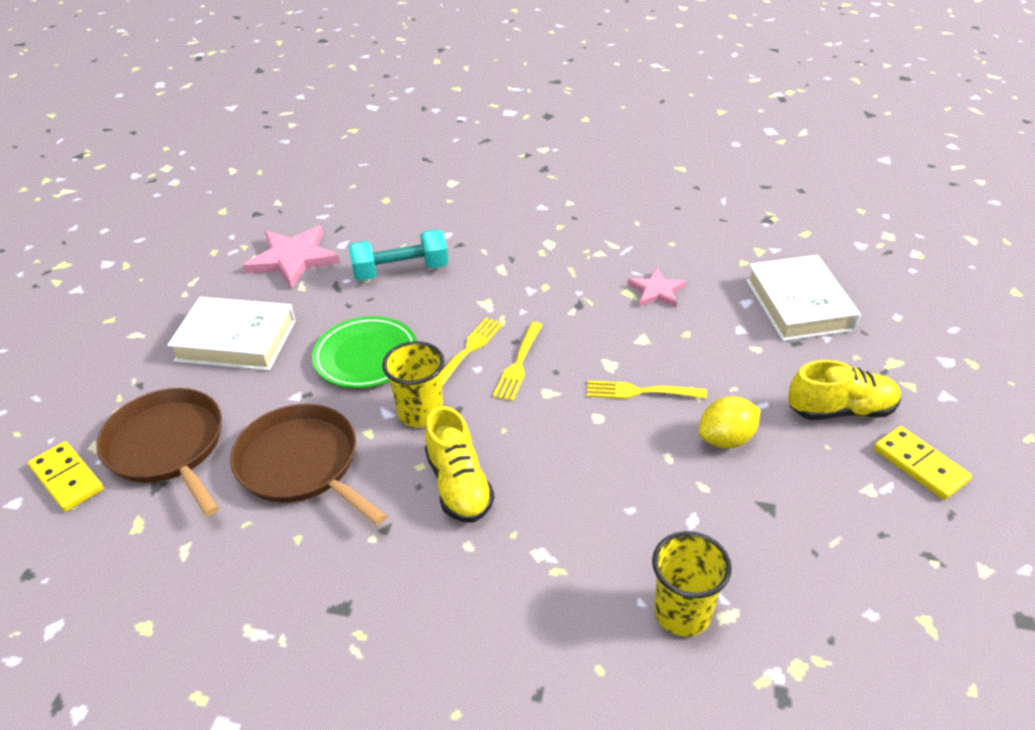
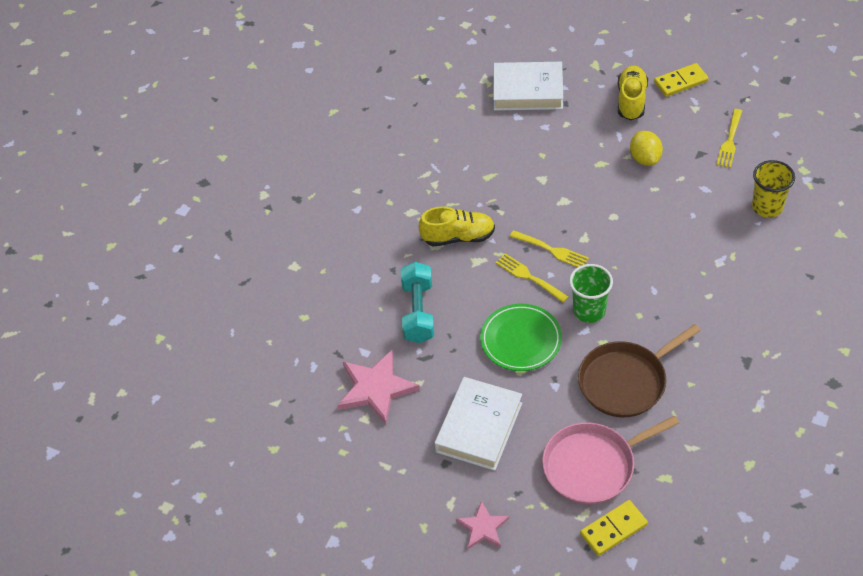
camera: 75 degrees left, 10 degrees up
(168, 447) = (593, 465): brown pan -> pink pan
(420, 413) = (589, 311): yellow cup -> green cup
(459, 485) = (659, 295): yellow shoe -> yellow shoe (458, 237)
(641, 391) = (594, 190): yellow fork -> yellow fork (729, 140)
(656, 291) = (491, 160): pink star -> pink star (482, 528)

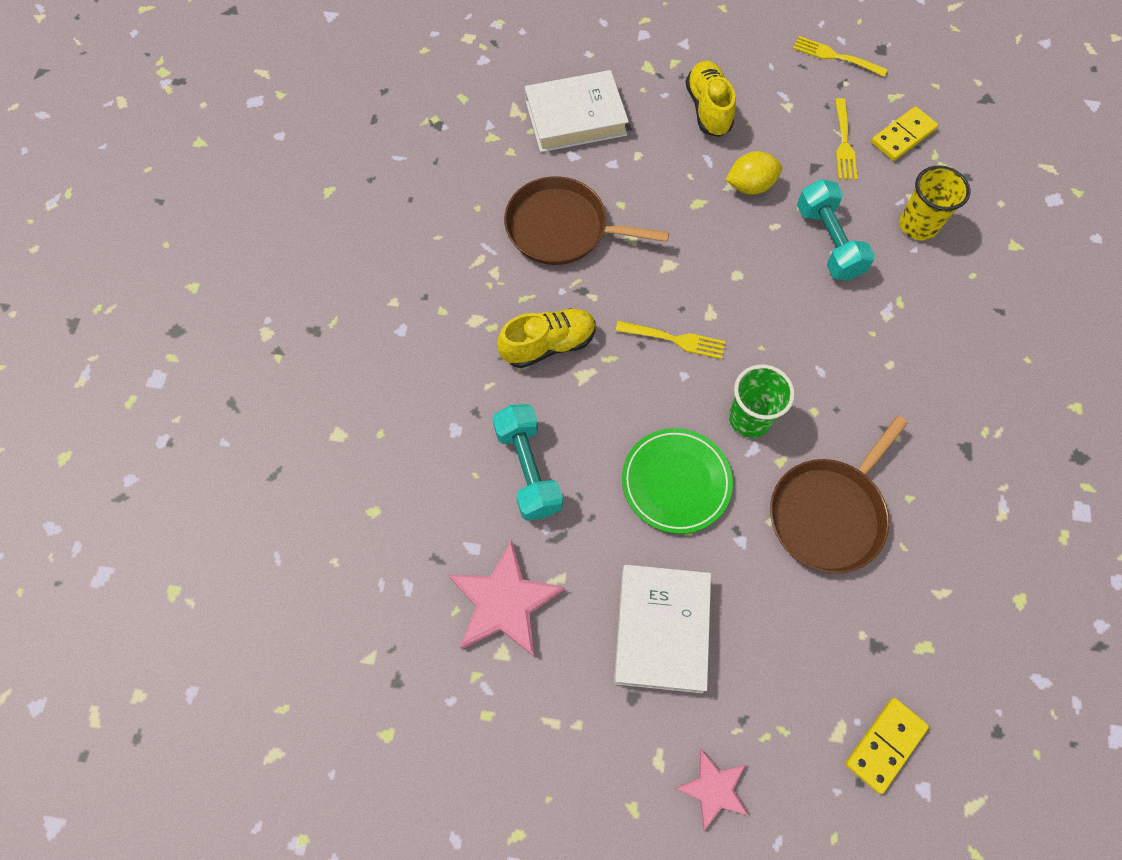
camera: 20 degrees left, 15 degrees up
(493, 163) = (562, 228): none -> brown pan
(530, 277) = (659, 385): yellow fork -> yellow fork (836, 57)
(593, 465) = (828, 652): pink pan -> none
(645, 158) = (750, 186): yellow lemon -> yellow lemon turned 75 degrees counterclockwise
(681, 82) = (759, 73): yellow domino -> yellow domino (903, 136)
(692, 206) = (828, 242): none -> turquoise dumbbell

